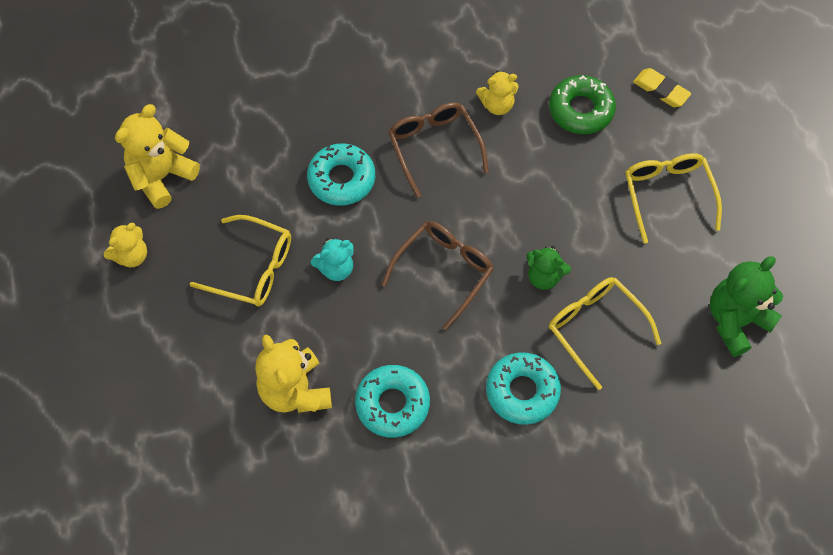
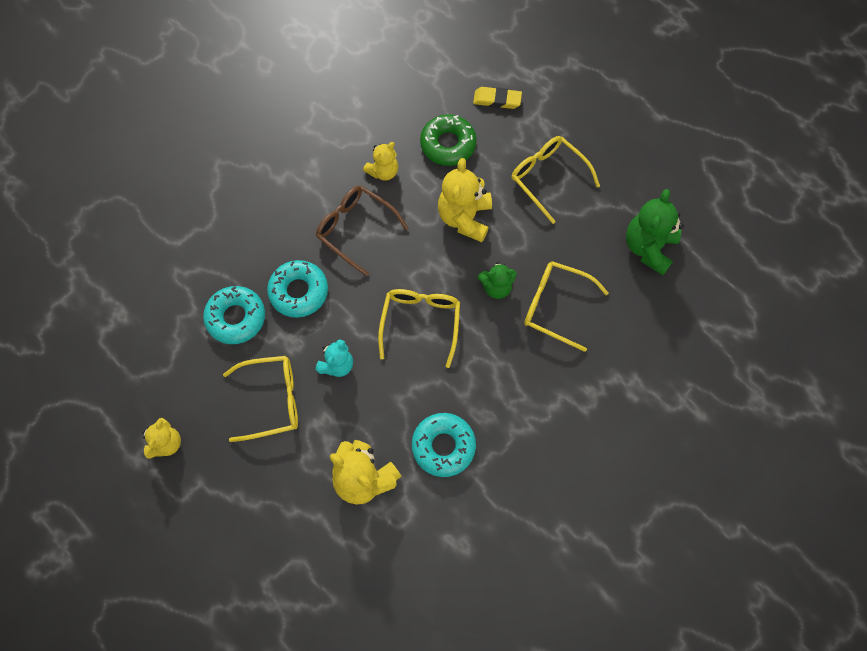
camera: 30 degrees left, 5 degrees up
(162, 176) = (151, 365): yellow teddy bear -> yellow teddy bear (464, 218)
(443, 271) = (420, 323): brown glasses -> yellow glasses
(522, 391) = (532, 383): turquoise donut -> turquoise donut (236, 318)

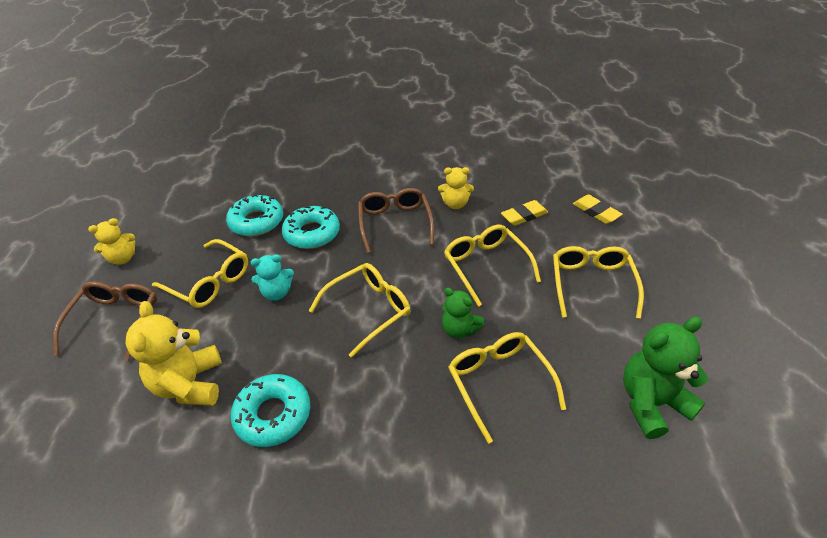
camera: 45 degrees right, 25 degrees down
(242, 489) = (115, 321): none -> brown glasses
(448, 144) = (524, 216): green donut -> yellow eraser
(464, 218) = (486, 266): yellow teddy bear -> yellow glasses

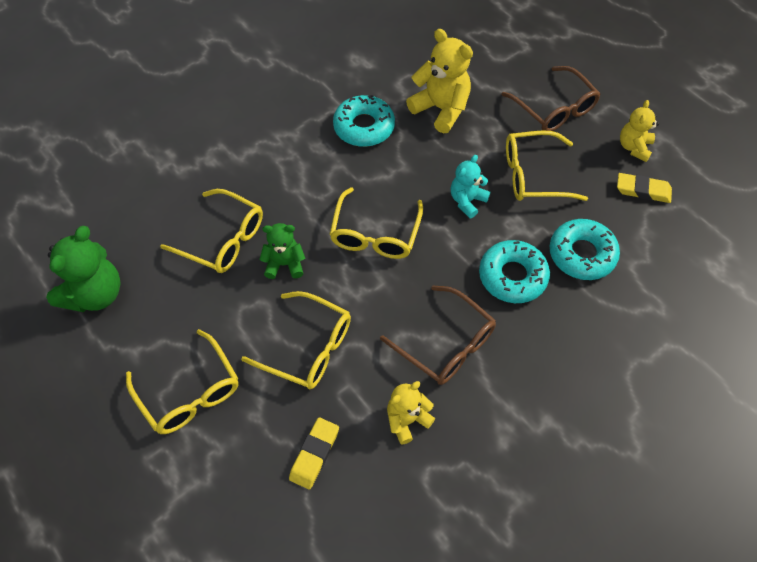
camera: 140 degrees right, 15 degrees up
(596, 212) = (230, 523): yellow eraser -> yellow eraser (643, 190)

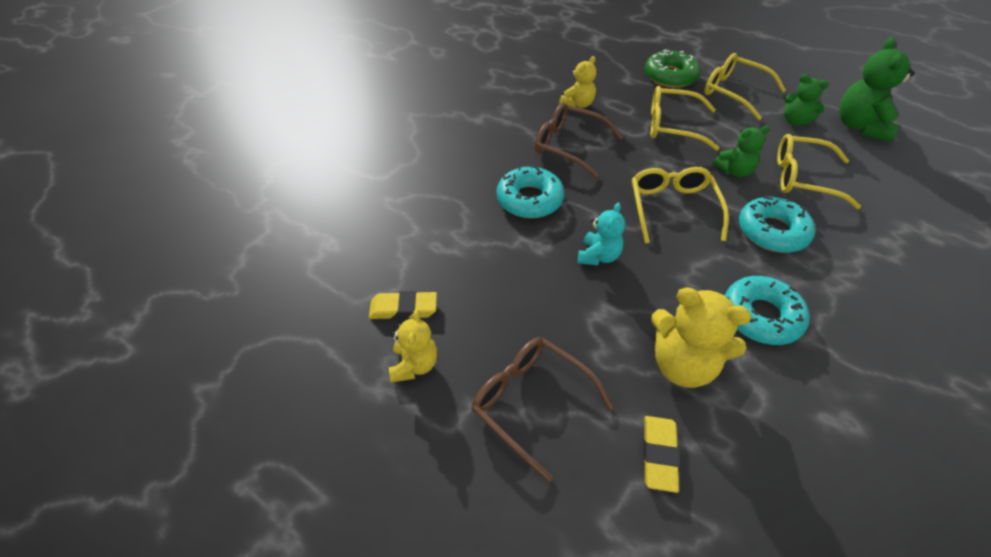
camera: 165 degrees right, 10 degrees down
(159, 320) = (795, 121): none -> green teddy bear
(251, 451) = (670, 76): none -> green donut
(314, 454) = (629, 81): yellow eraser -> yellow eraser (659, 455)
(534, 175) = (535, 300): yellow glasses -> none
(582, 254) = (467, 230): turquoise donut -> turquoise donut (772, 231)

